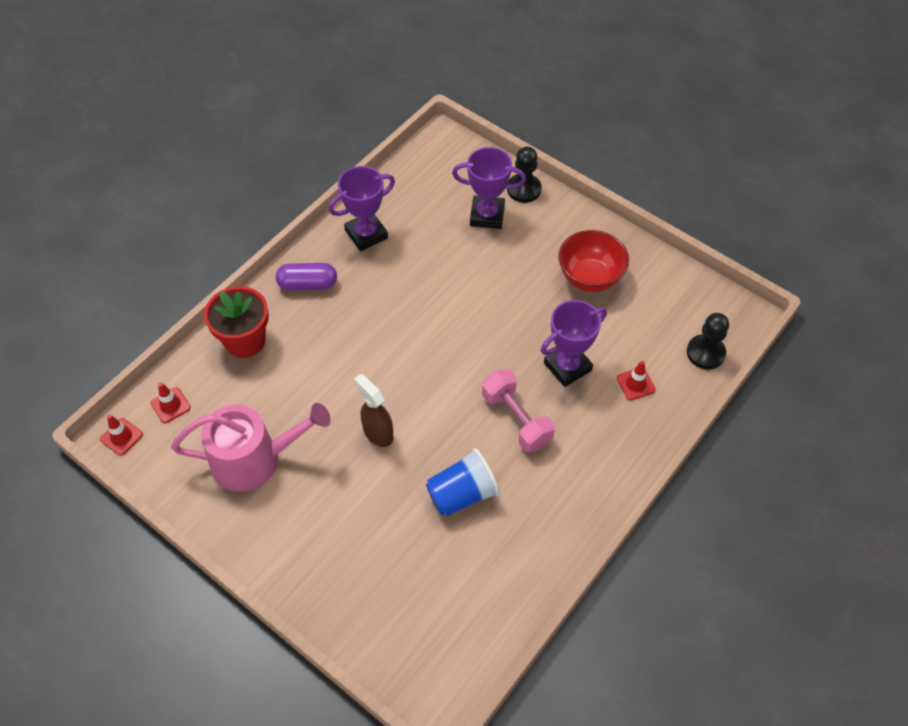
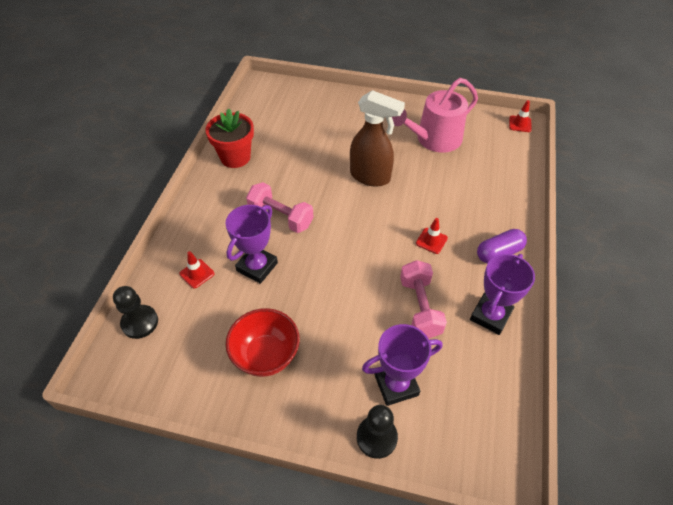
camera: 155 degrees right, 5 degrees down
(170, 405) = (510, 147): red traffic cone -> red traffic cone (431, 241)
(245, 341) = (504, 197): red flower pot -> red flower pot (235, 157)
(377, 433) = (370, 177): brown spray bottle -> brown spray bottle, size x1.55
(425, 265) = (420, 307): none -> pink dumbbell
(462, 494) = (296, 164): blue cup -> none

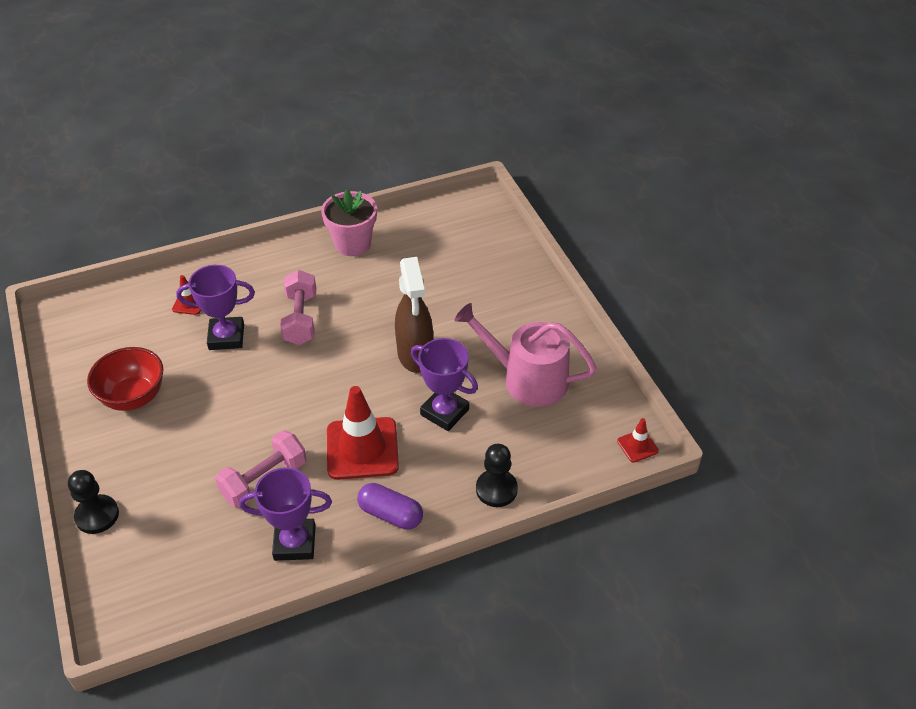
camera: 55 degrees right, 5 degrees down
(140, 322) = (115, 300): black pawn -> black pawn (496, 489)
(235, 157) = (353, 244): red flower pot -> pink flower pot
(396, 385) = (160, 504): purple trophy -> purple trophy (444, 412)
(431, 241) = (362, 448): red traffic cone -> red traffic cone, size x2.16

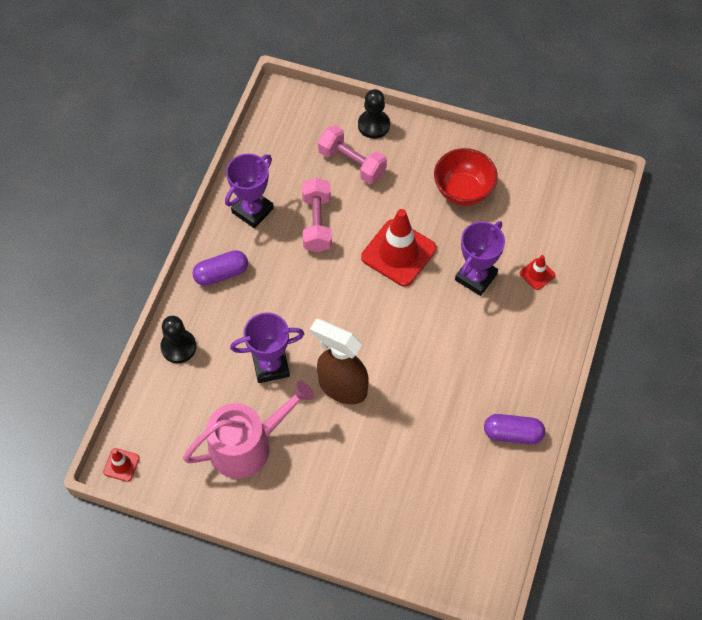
camera: 130 degrees right, 15 degrees up
(301, 319) = (452, 337): pink dumbbell -> pink dumbbell (352, 163)
(353, 244) = (512, 433): pink flower pot -> purple capsule
(362, 448) = (288, 293): red traffic cone -> red traffic cone (398, 253)

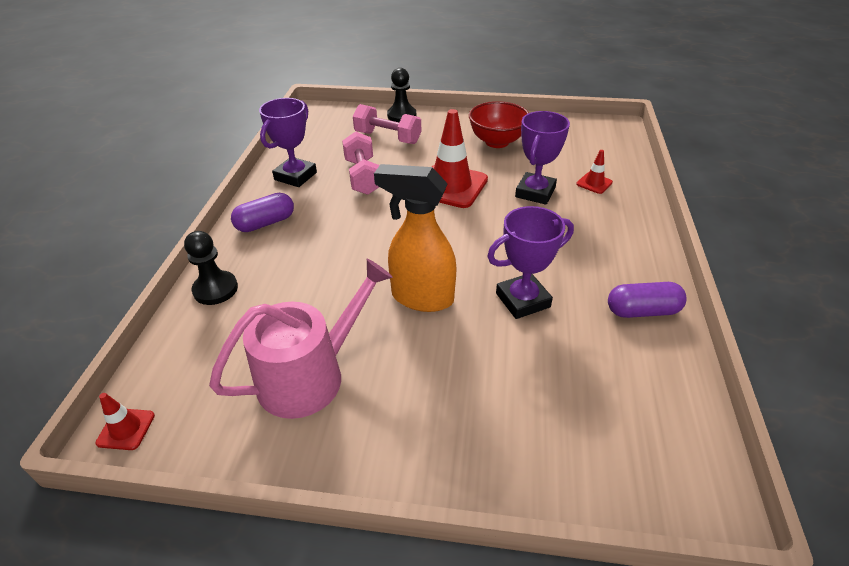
camera: 10 degrees left, 20 degrees down
(271, 365) = (331, 290): purple trophy -> purple trophy (522, 300)
(342, 387) = (421, 297): brown spray bottle -> orange spray bottle

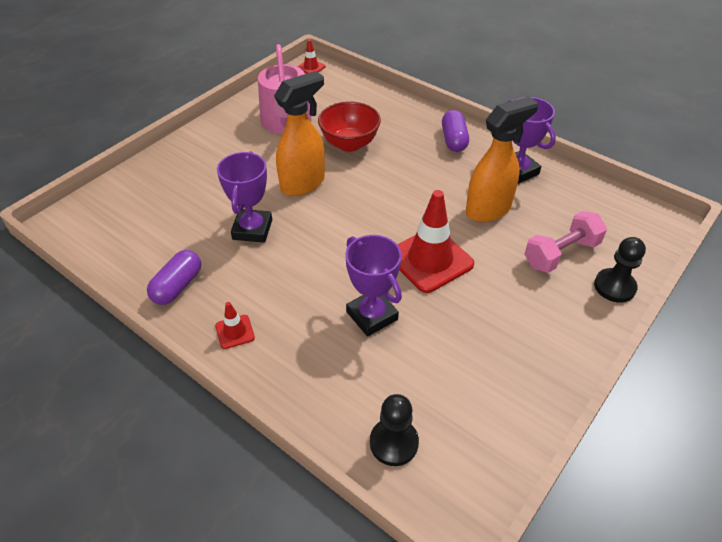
camera: 120 degrees right, 5 degrees up
(215, 289) = (393, 106): black pawn -> black pawn (394, 443)
(363, 176) = (489, 209): pink dumbbell -> orange spray bottle
(497, 142) = (496, 342): red bowl -> red bowl (349, 144)
(594, 183) = (349, 377): red traffic cone -> red traffic cone (235, 332)

